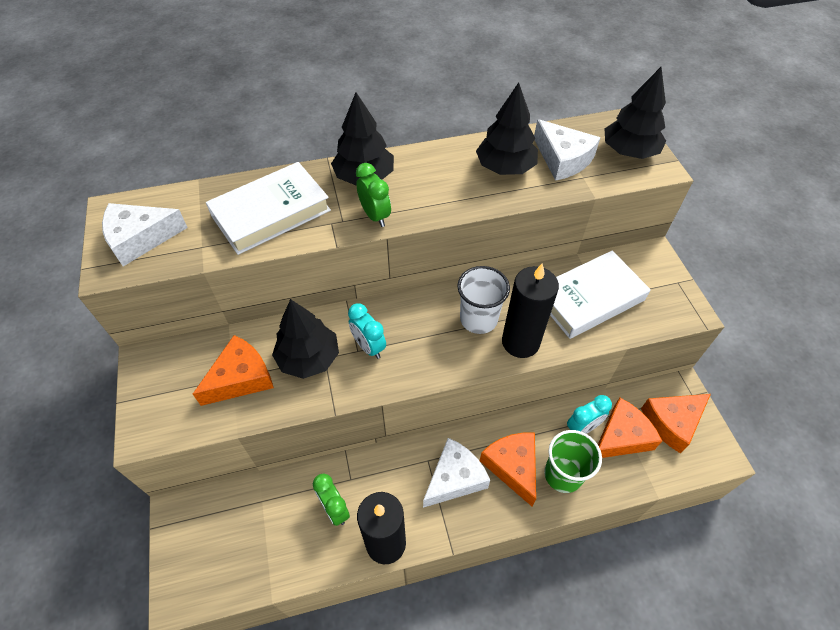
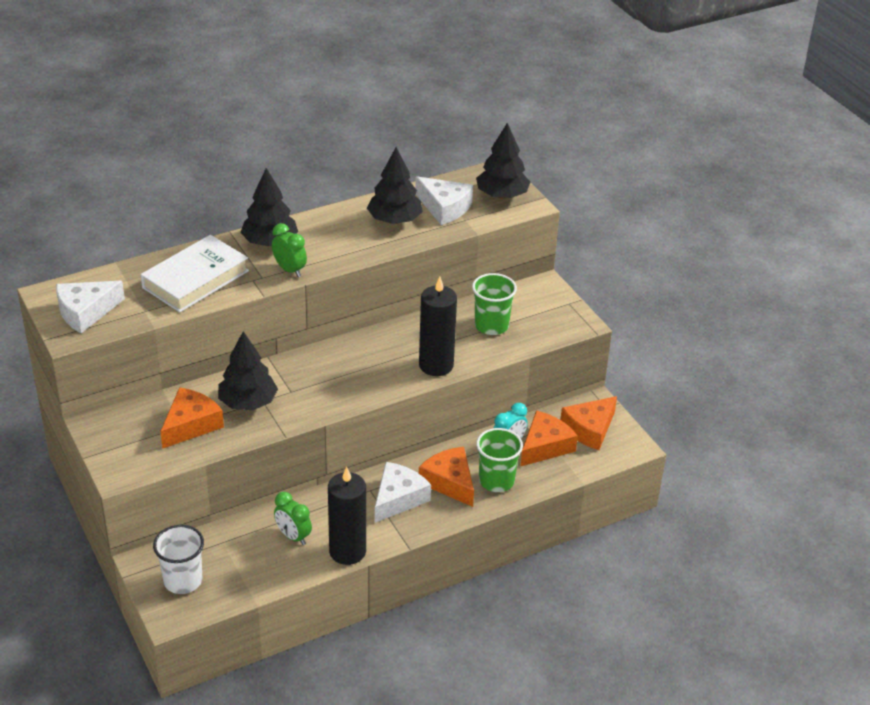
camera: 15 degrees left, 15 degrees down
(369, 346) = (300, 387): turquoise clock -> none
(478, 319) = (394, 354): white cup -> white cup (183, 580)
(589, 298) = (491, 325): white book -> green cup

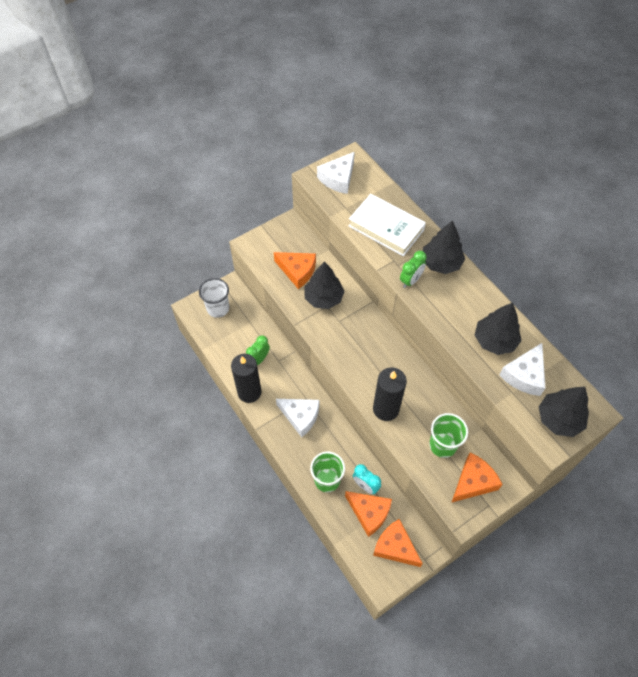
camera: 85 degrees right, 20 degrees up
(85, 312) = (338, 178): white cheese -> white cheese turned 105 degrees counterclockwise
(449, 482) = (321, 448): orange cheese -> orange cheese (473, 482)

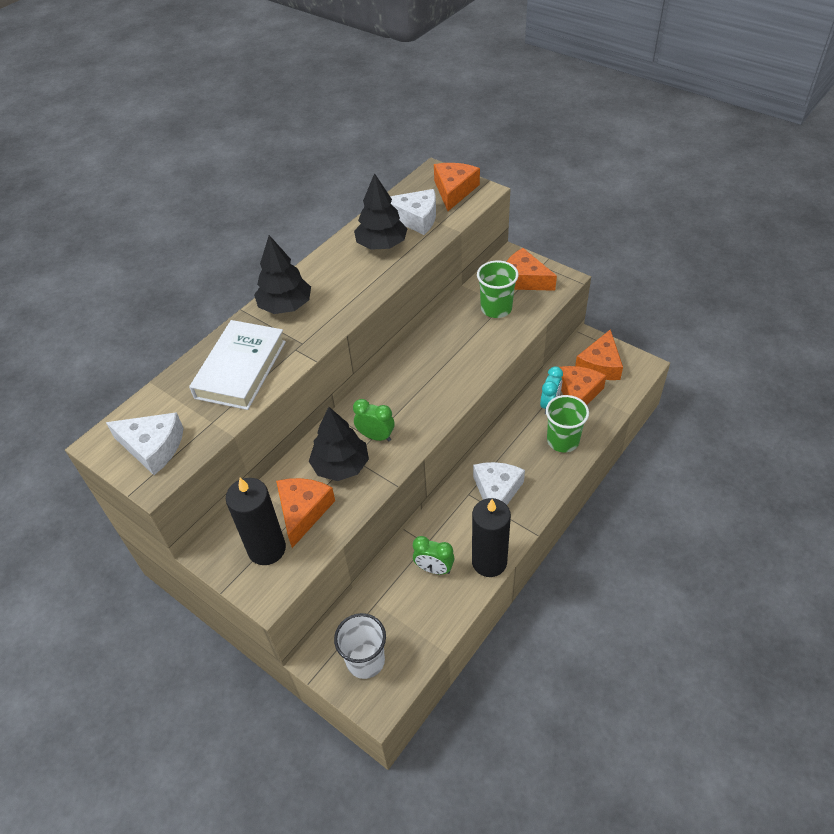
camera: 105 degrees left, 10 degrees down
(386, 409) = (477, 362): black candle -> black candle (267, 549)
(410, 280) = (323, 326): green clock -> green clock (376, 436)
(559, 419) = (454, 190): black tree -> orange cheese

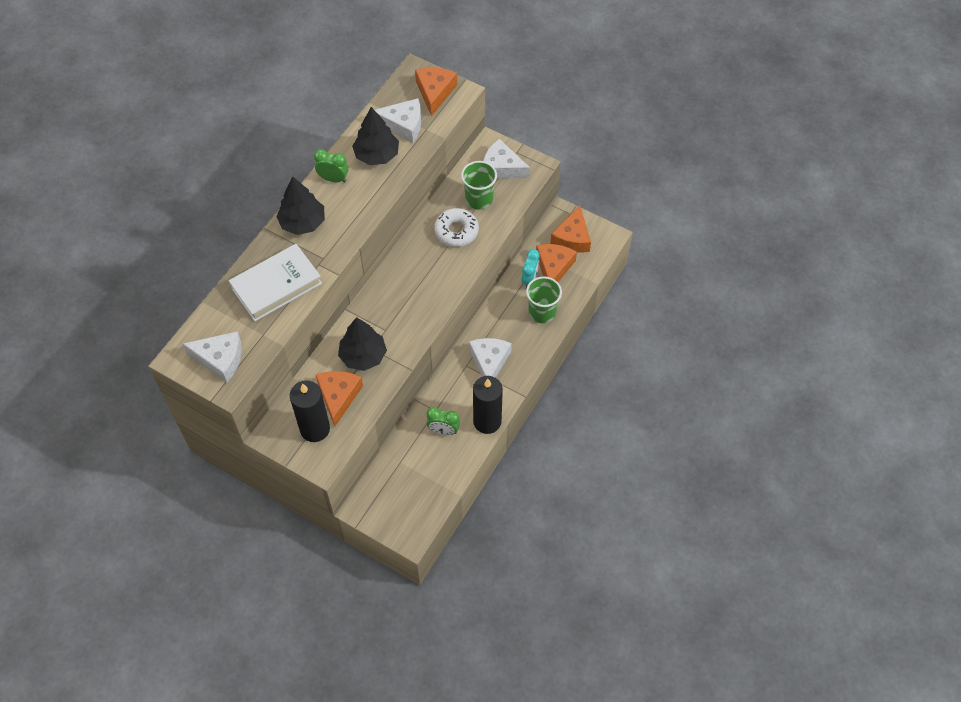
camera: 10 degrees left, 10 degrees up
(241, 369) = (276, 286): white book -> white book turned 45 degrees clockwise
(365, 660) = (397, 506): white cup -> none
(376, 436) = (388, 328): green clock -> green clock (333, 179)
(467, 339) = (456, 231): none -> white donut
(524, 279) = (501, 168): orange cheese -> white cheese

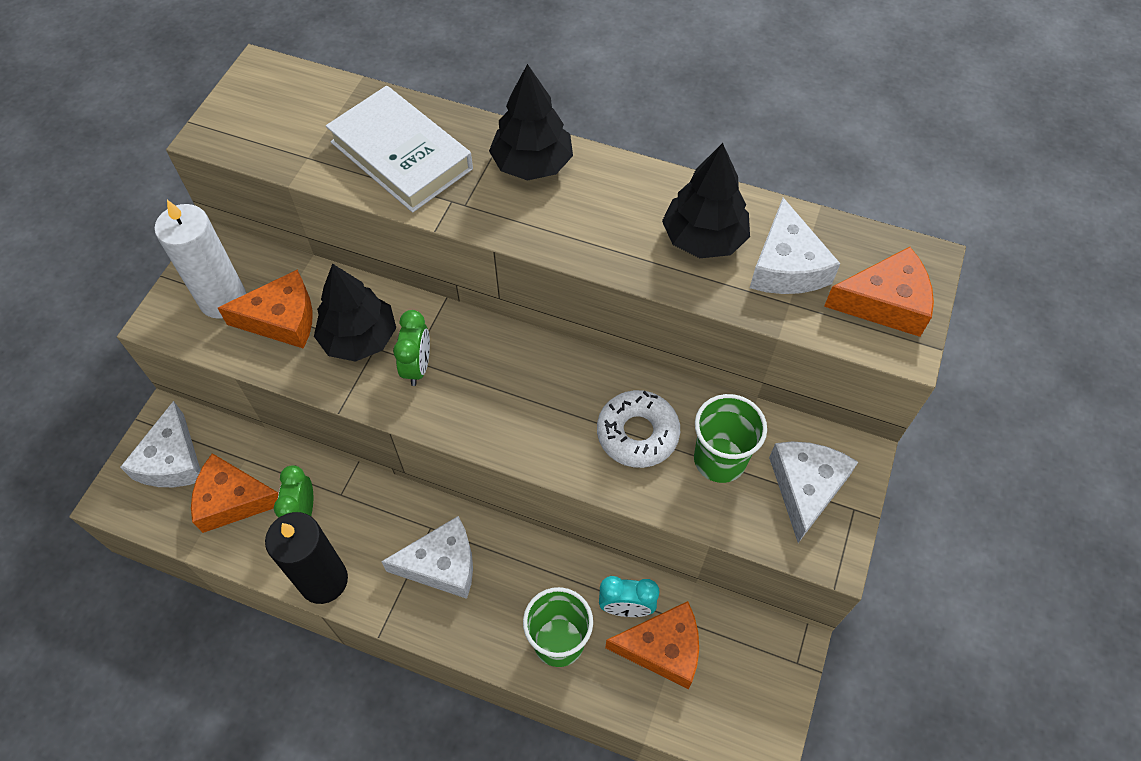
camera: 80 degrees right, 0 degrees up
(220, 359) = (260, 117): white cheese -> white cheese (172, 460)
(315, 429) = (223, 299): black candle -> white candle
(333, 179) = (633, 187): green clock -> green clock (417, 367)
(572, 238) = (740, 675): orange cheese -> orange cheese (233, 500)

